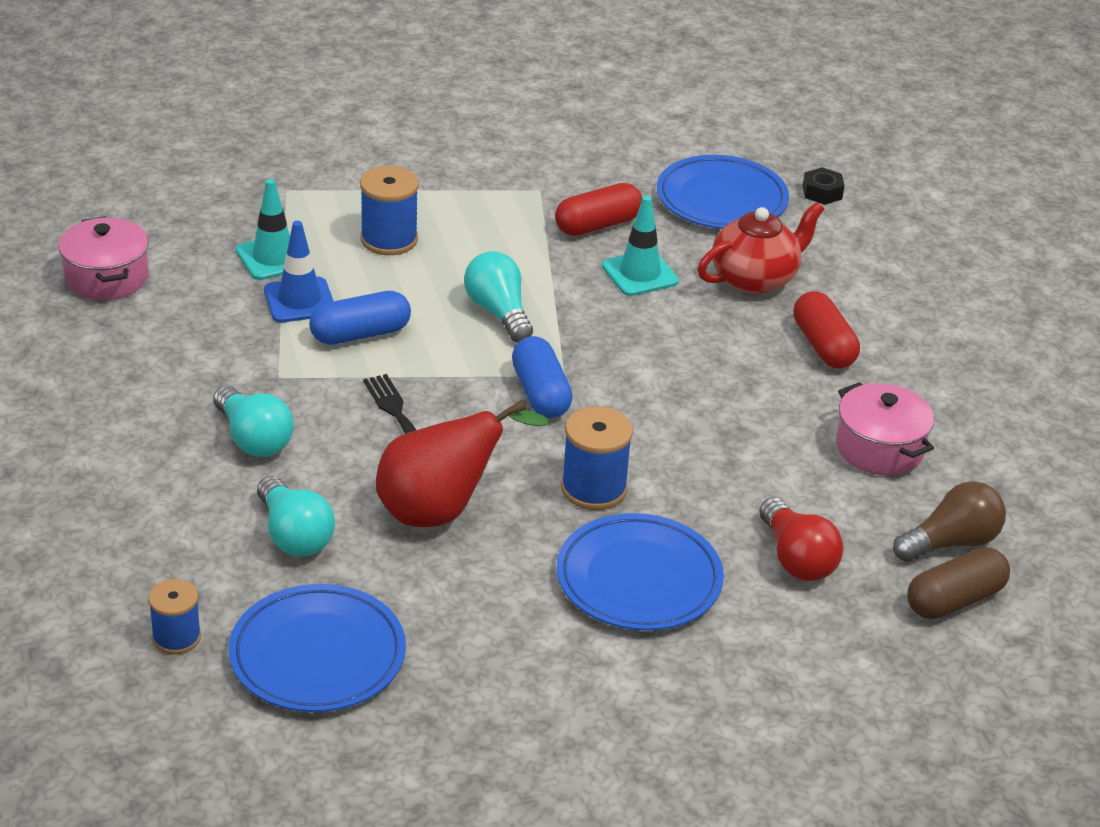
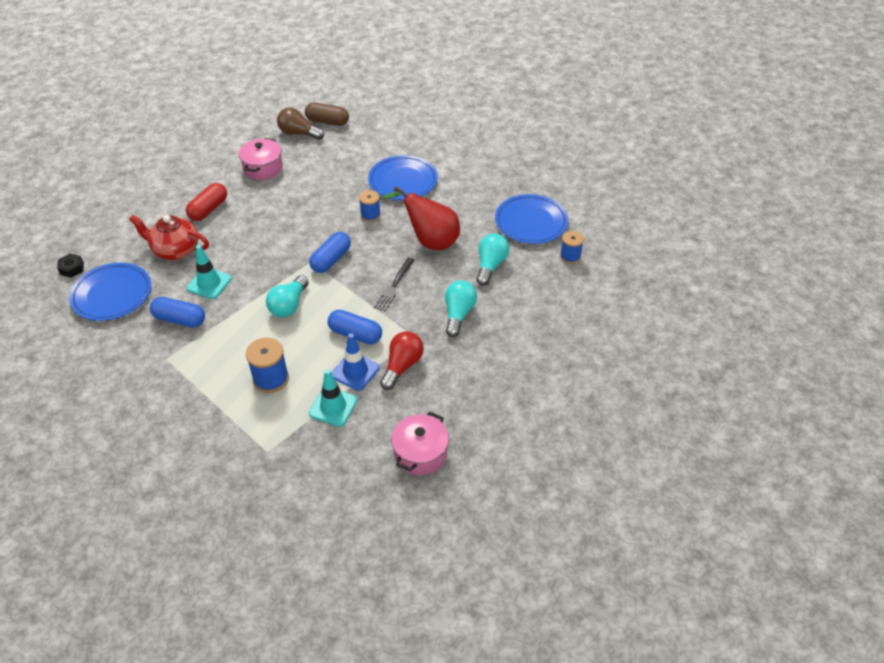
camera: 130 degrees left, 10 degrees up
(594, 489) = (370, 215): blue spool -> blue spool, size x0.66
(597, 225) = (180, 319): red capsule -> blue capsule
(796, 558) = (348, 157): red light bulb -> red light bulb (402, 366)

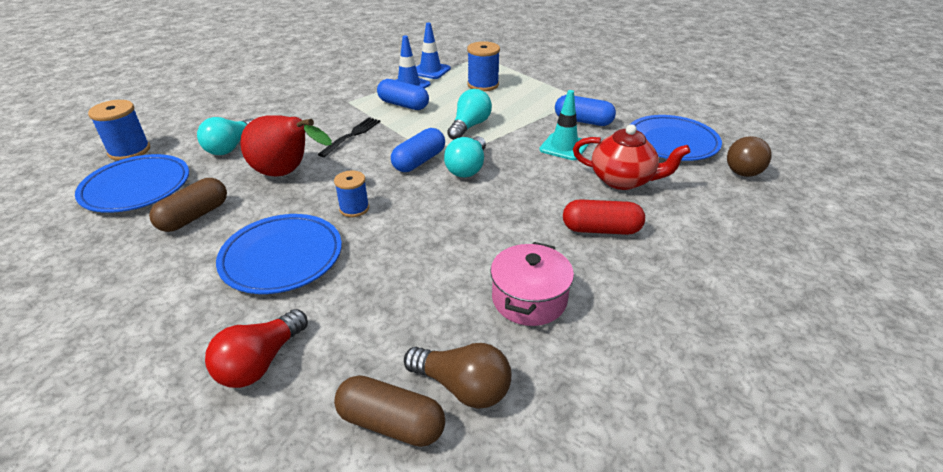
camera: 175 degrees left, 10 degrees down
(72, 269) = (744, 167): black nut -> brown light bulb
(208, 209) = (601, 229): red capsule -> red capsule turned 60 degrees clockwise
(333, 407) = (430, 71): turquoise traffic cone -> blue traffic cone
(402, 366) = (366, 86): red light bulb -> red light bulb (260, 362)
(420, 453) = (370, 52): pink pot -> none
(458, 314) = (295, 113): turquoise light bulb -> turquoise light bulb (467, 168)
(473, 203) = (194, 216): none -> brown capsule
(570, 256) = (129, 151): blue spool -> blue spool, size x1.51

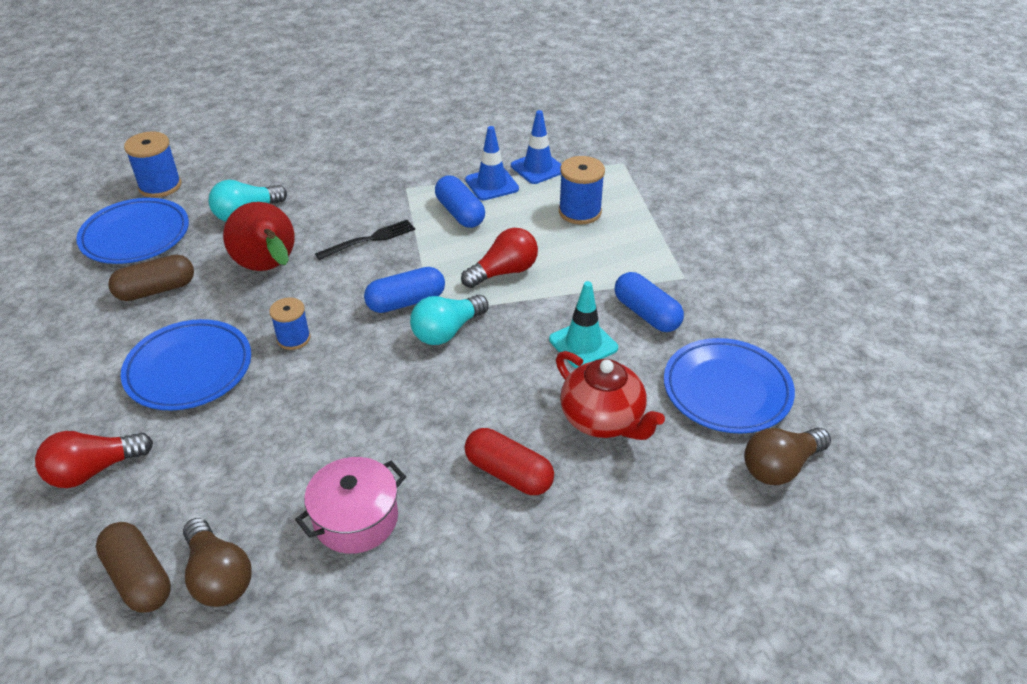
camera: 30 degrees right, 5 degrees up
(469, 126) = (504, 272): turquoise light bulb -> red light bulb

